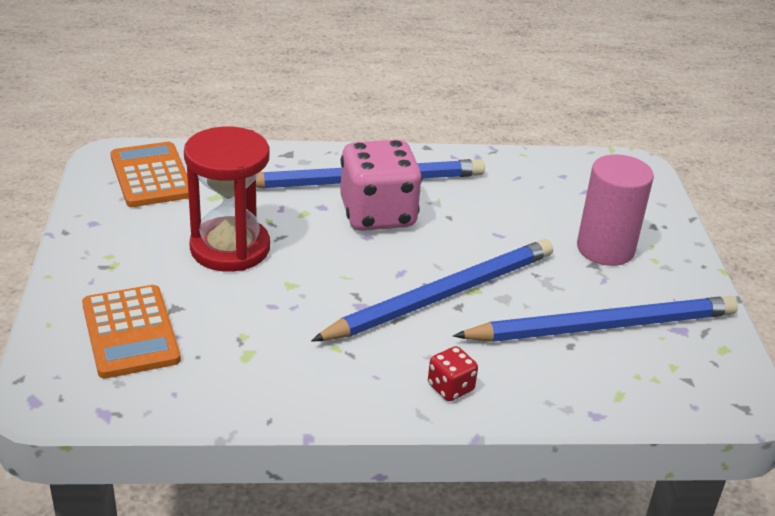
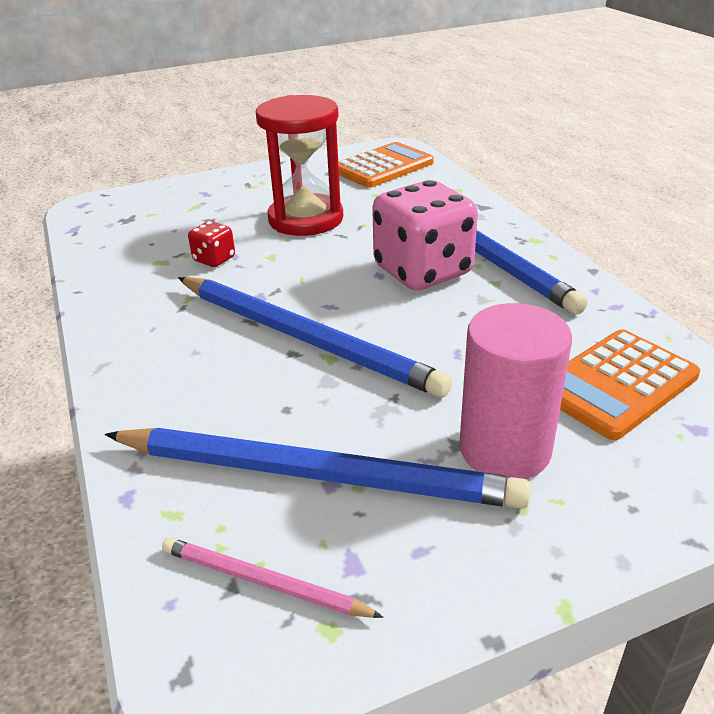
camera: 75 degrees right, 0 degrees up
(130, 332) = (170, 212): orange calculator -> orange calculator (616, 384)
(450, 388) = (147, 375): red dice -> red dice (214, 259)
(601, 326) = (315, 473): blue pencil -> blue pencil turned 45 degrees counterclockwise
(687, 365) = (264, 582): none -> pink pencil

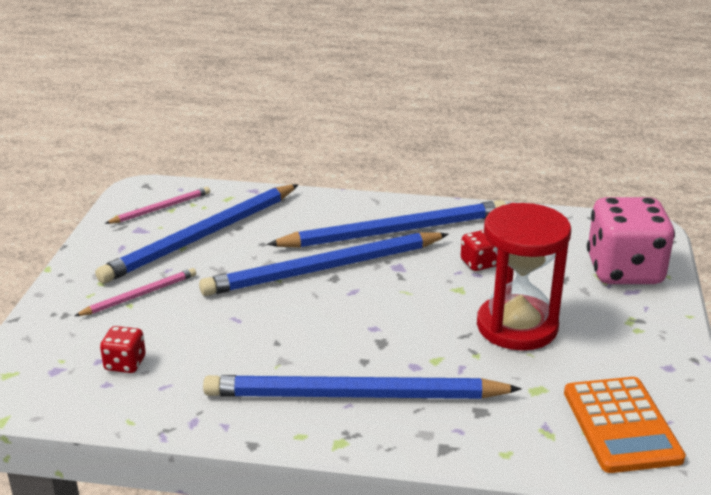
camera: 120 degrees right, 5 degrees down
(180, 324) = (394, 231): none -> blue pencil
(423, 271) = (354, 350): pink dice -> pink dice (624, 271)
(504, 449) = (139, 295): pink cylinder -> pink pencil
(616, 384) = (125, 364): orange calculator -> red dice

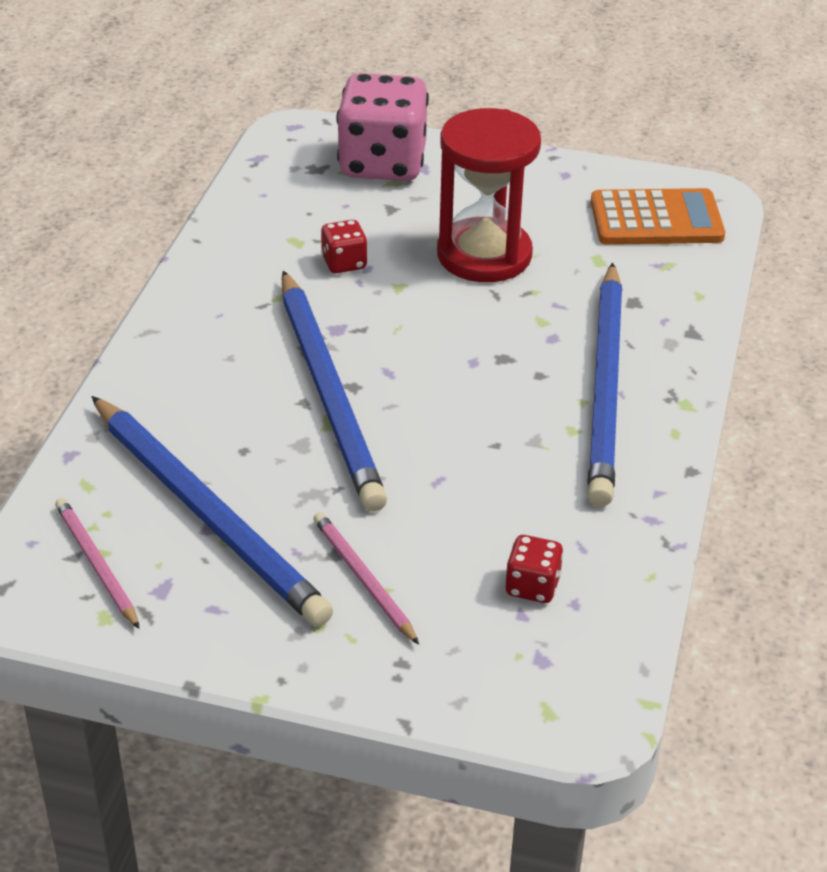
camera: 85 degrees left, 10 degrees up
(394, 231) = (244, 323): blue pencil -> none

